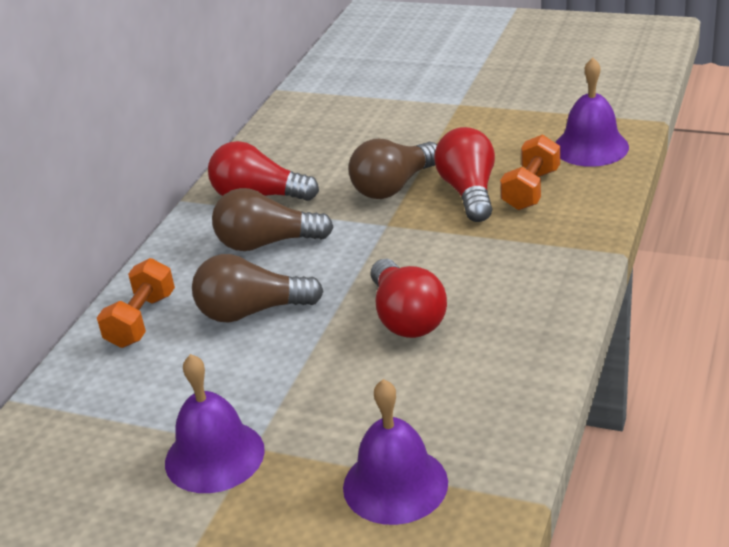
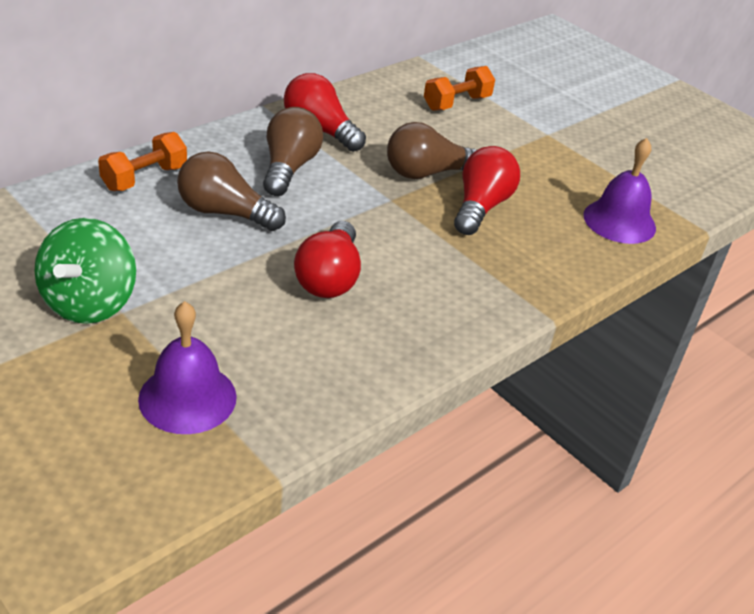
camera: 20 degrees right, 5 degrees up
(214, 456) = (89, 303): purple bell -> green spinning top
(267, 243) = (289, 168): brown light bulb -> brown light bulb turned 75 degrees clockwise
(531, 189) = (532, 230): orange dumbbell -> orange dumbbell (457, 103)

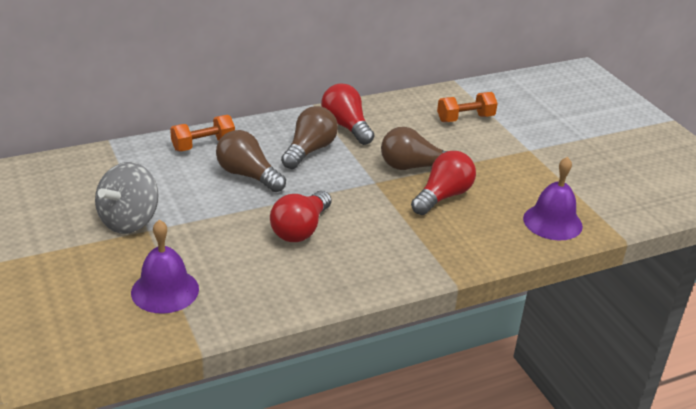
camera: 20 degrees right, 5 degrees down
(89, 303) = (129, 221): green spinning top -> grey spinning top

